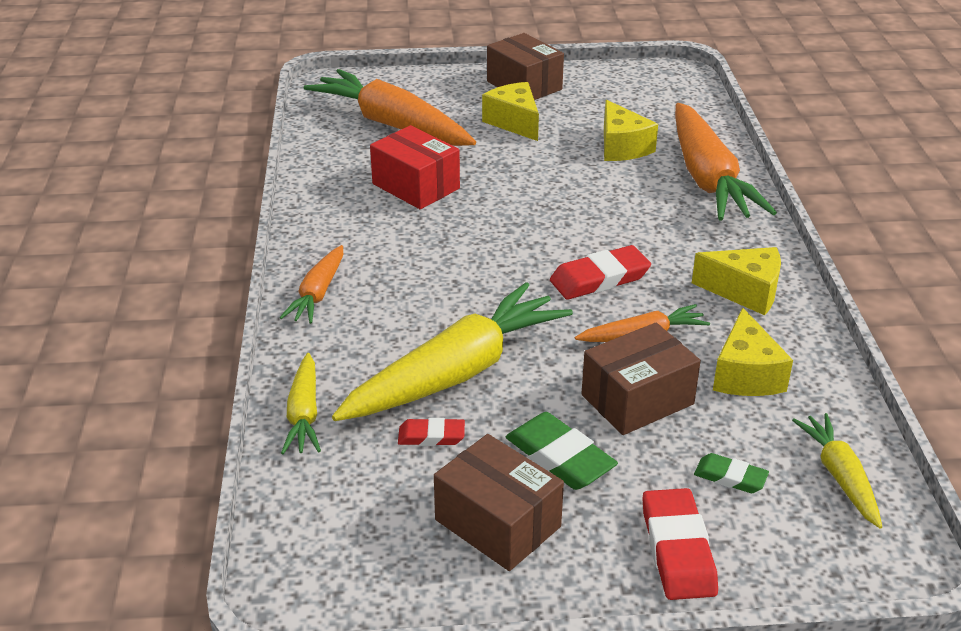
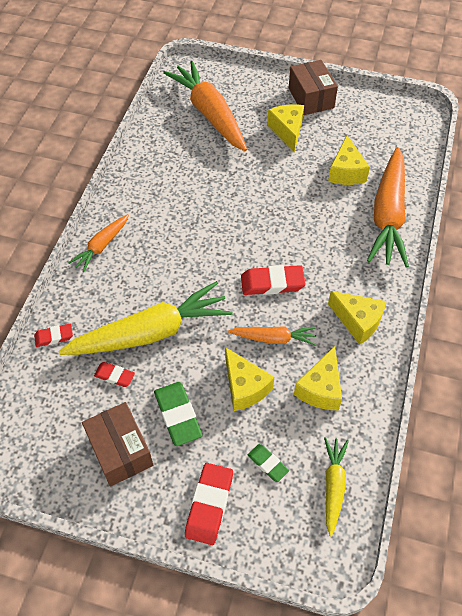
camera: 20 degrees right, 20 degrees up
(304, 414) = (54, 336): yellow carrot -> red eraser
(416, 186) = (199, 172): red box -> none
(637, 399) = (244, 387): brown box -> yellow cheese

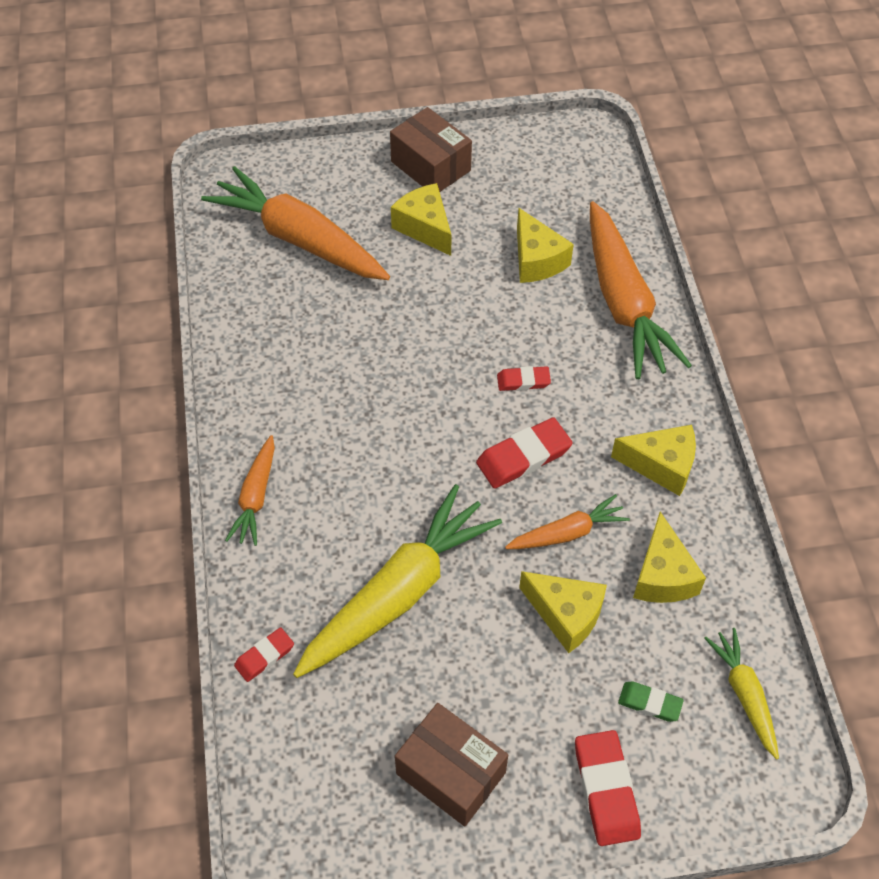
camera: 25 degrees left, 0 degrees up
(114, 376) = (383, 674): red eraser -> red eraser (523, 381)
(178, 415) = (499, 691): green eraser -> none

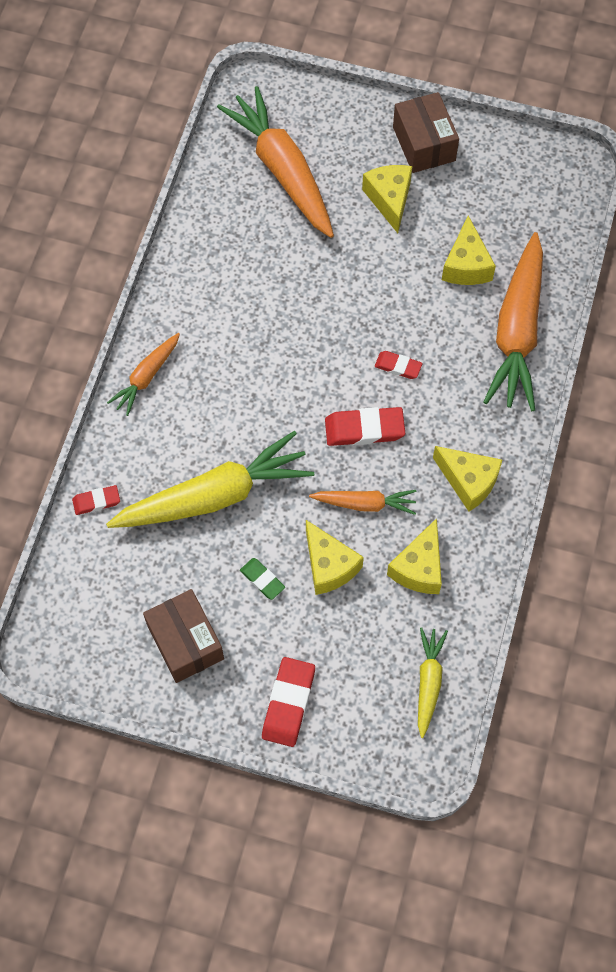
camera: 25 degrees right, 10 degrees up
(650, 703) = (355, 657): green eraser -> green eraser (262, 579)

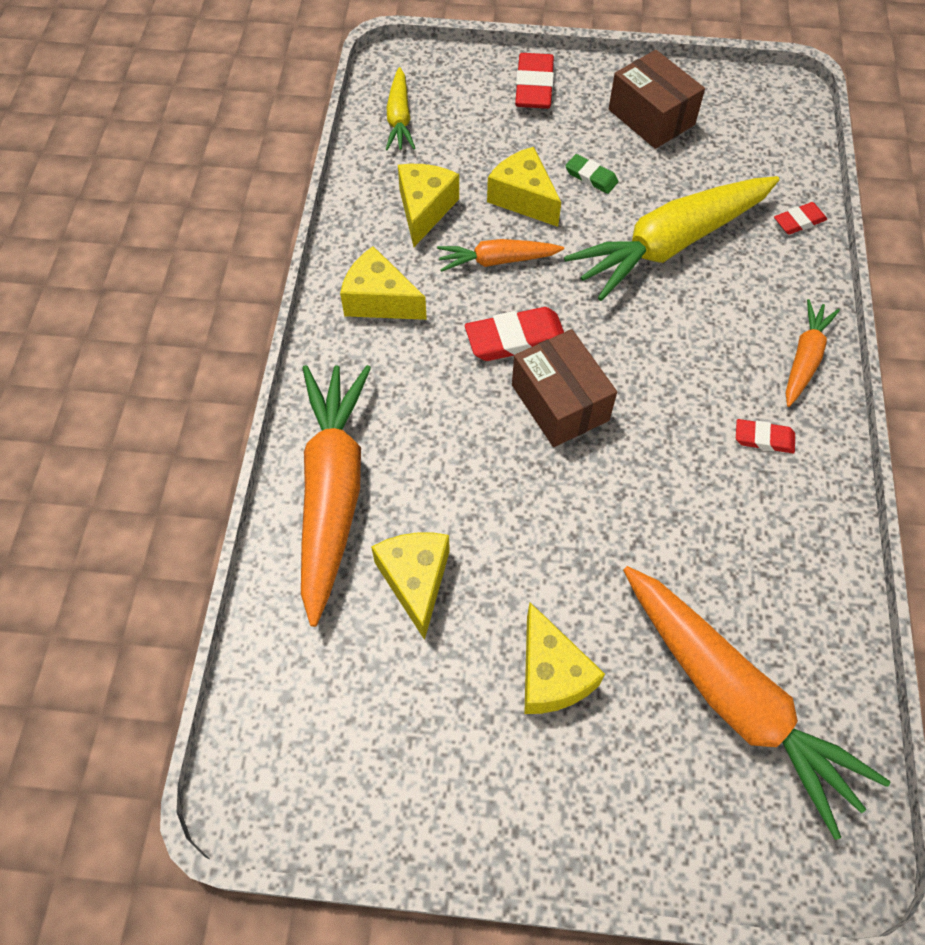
camera: 170 degrees right, 5 degrees down
(398, 366) = (488, 420): red eraser -> red eraser (764, 438)
(424, 144) = (515, 795): brown box -> brown box (559, 402)

